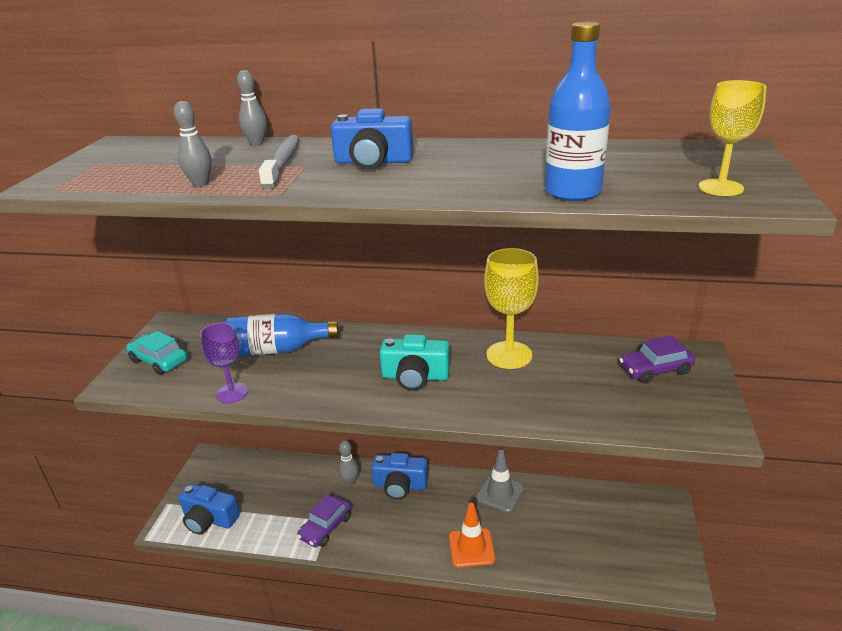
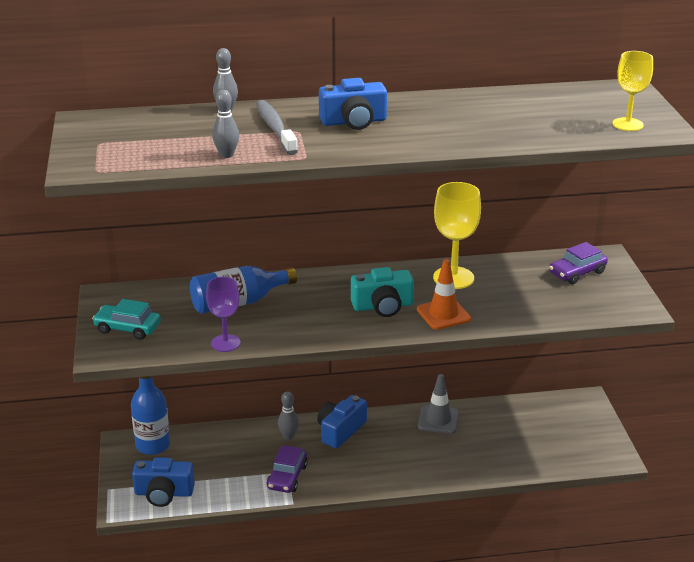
camera: 20 degrees left, 0 degrees up
(400, 485) = (340, 430): blue camera -> blue camera turned 135 degrees clockwise
(471, 548) = (432, 466): orange traffic cone -> orange traffic cone (443, 314)
(572, 192) = (529, 137): blue bottle -> blue bottle (153, 445)

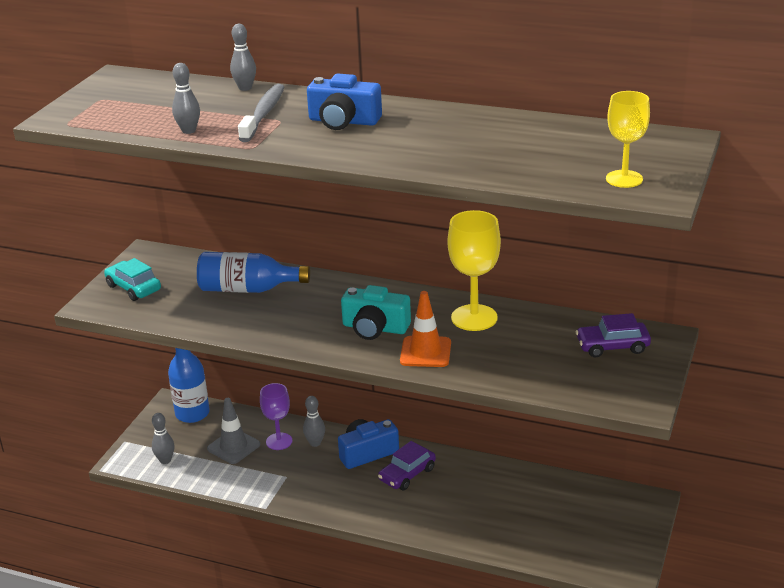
camera: 30 degrees right, 0 degrees up
(164, 493) = (165, 460): blue camera -> grey bowling pin
(225, 343) = (199, 324): purple goblet -> purple goblet (279, 441)
(287, 477) = (281, 481): purple car -> purple car (407, 474)
(438, 420) = (471, 472): grey traffic cone -> grey traffic cone (233, 447)

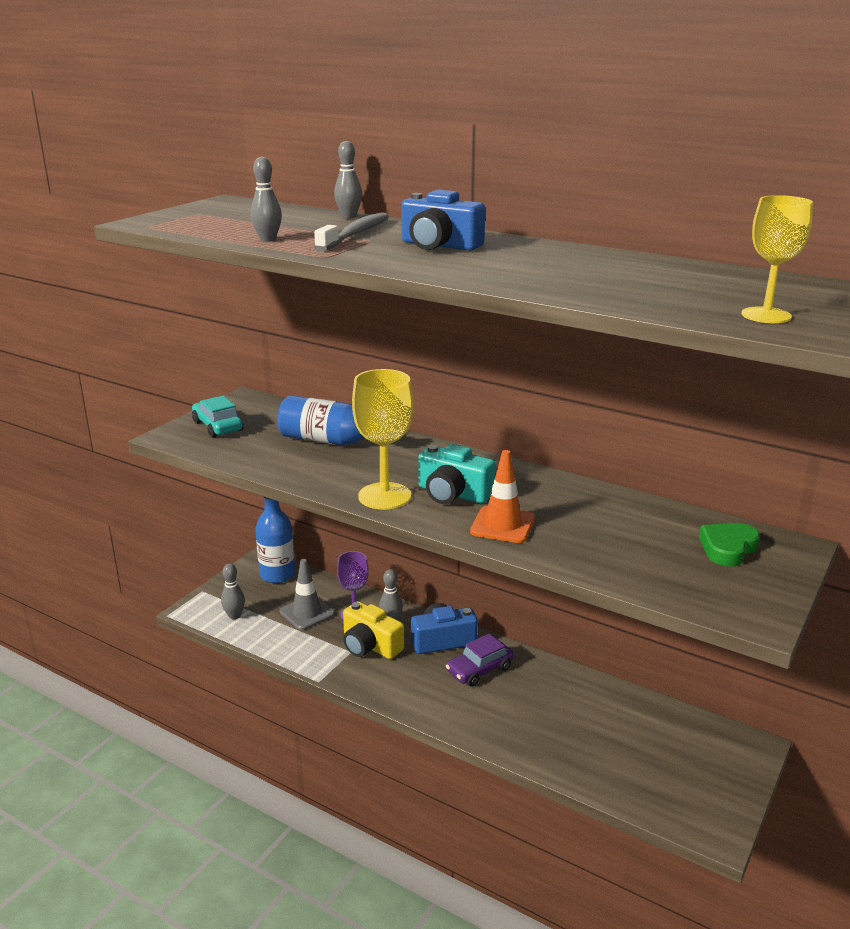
camera: 10 degrees right, 5 degrees down
(302, 468) = (370, 645): none -> yellow camera
(474, 318) = (568, 498): yellow goblet -> yellow goblet (384, 496)
(612, 346) = (728, 548): purple car -> green heart

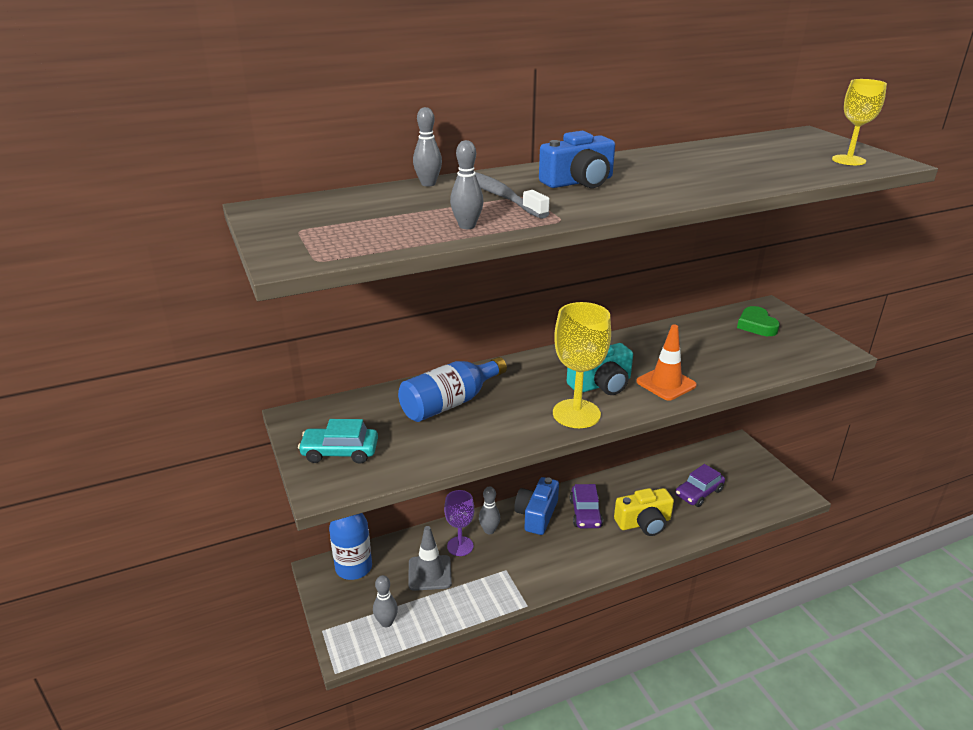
camera: 55 degrees left, 5 degrees up
(370, 645) = (508, 555): yellow camera -> yellow camera (644, 523)
(611, 740) = (699, 493): none -> purple car

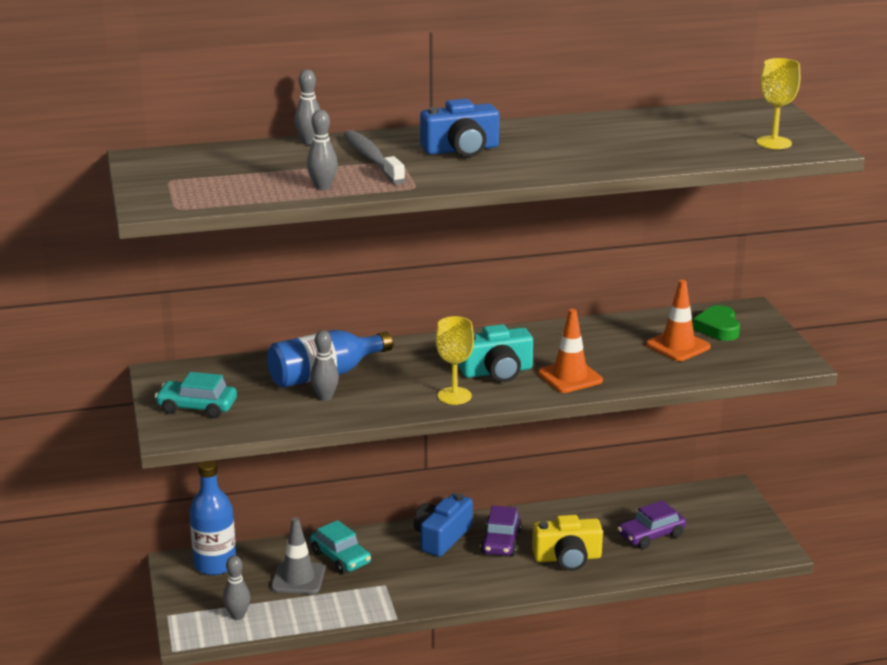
camera: 10 degrees right, 5 degrees down
(460, 546) = (341, 557): purple goblet -> turquoise car
(489, 530) = (380, 546): grey bowling pin -> grey bowling pin (325, 397)
(576, 414) = (454, 396): yellow goblet -> yellow goblet, size x0.66
(736, 345) = (677, 346): none -> orange traffic cone

